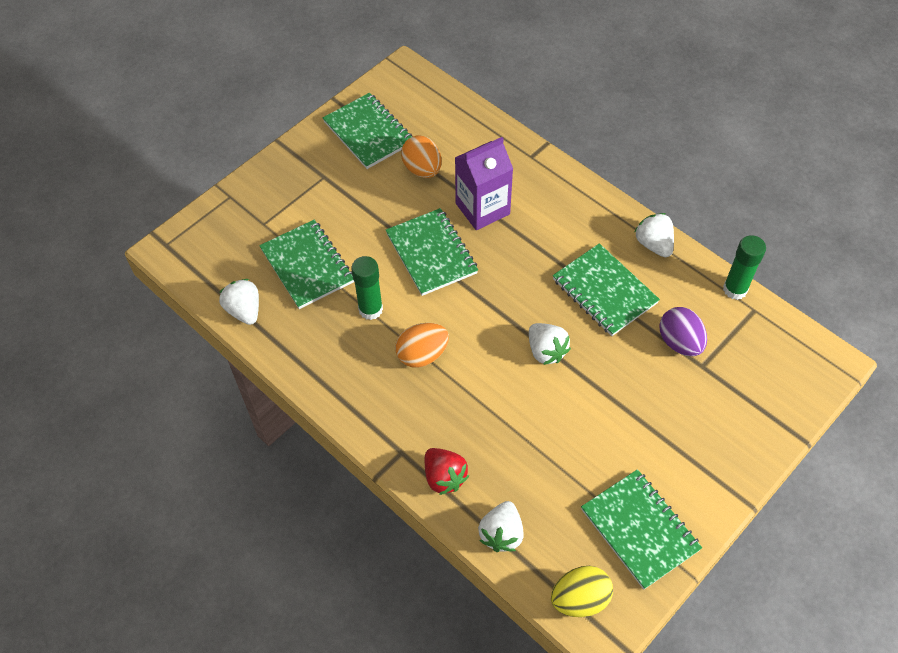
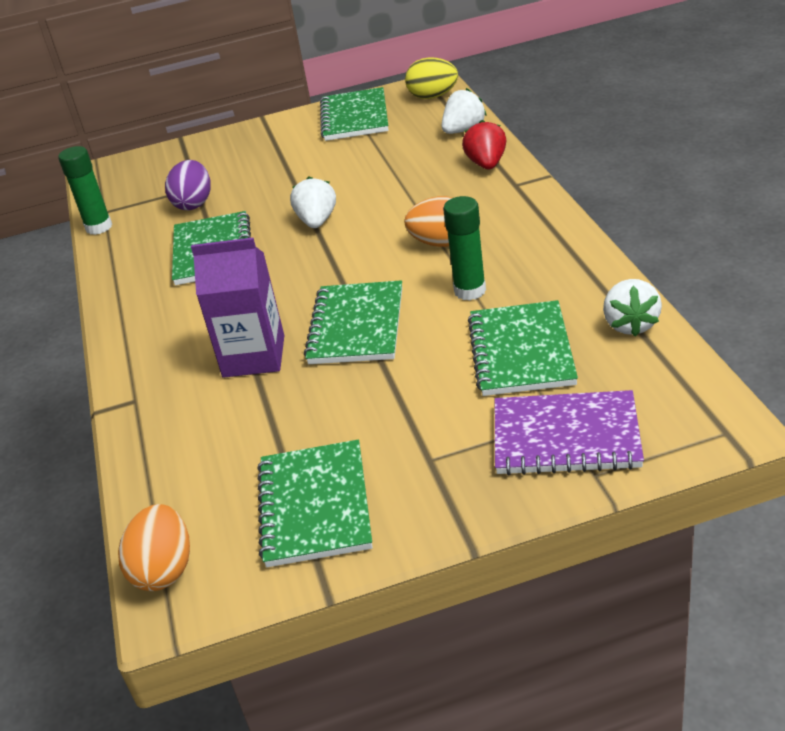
camera: 145 degrees left, 20 degrees down
(254, 213) = (566, 437): none -> purple notebook
(422, 169) = (283, 425): orange egg -> orange egg (164, 570)
(654, 244) = (119, 276): white strawberry -> none

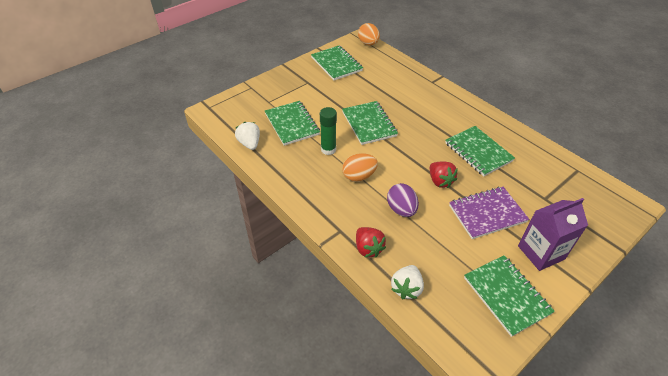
camera: 150 degrees right, 10 degrees up
(99, 227) = (564, 158): green glue stick -> none
(194, 204) = (529, 184): purple egg -> purple egg (401, 209)
(254, 356) = (402, 104): purple carton -> purple carton (541, 252)
(317, 221) = (440, 181): white strawberry -> red strawberry
(433, 96) = (463, 338): yellow egg -> none
(566, 437) = (264, 96): purple notebook -> purple notebook (487, 214)

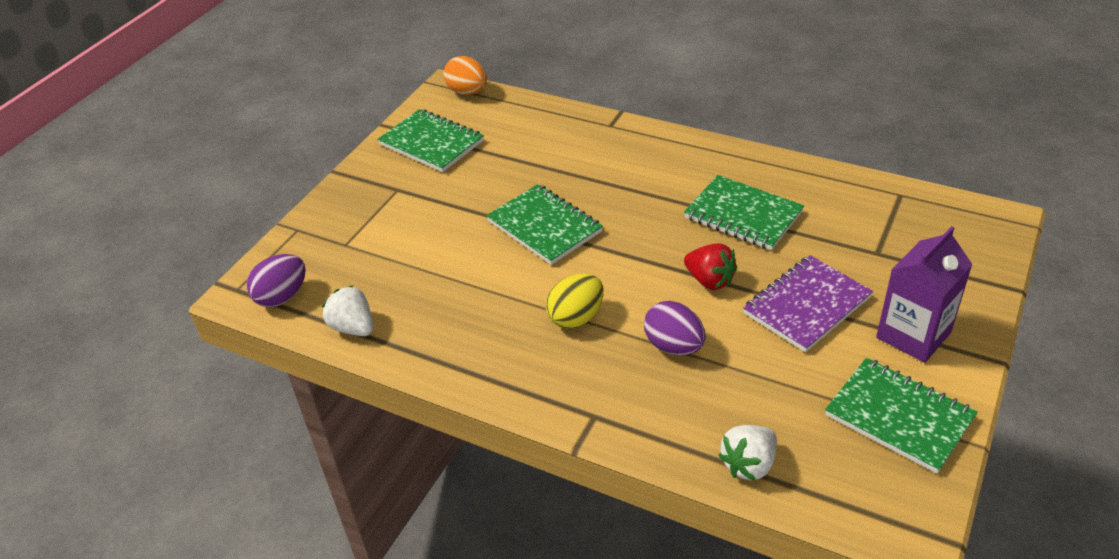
camera: 20 degrees left, 5 degrees down
(226, 117) = (282, 297): none -> purple egg
(292, 124) = (411, 269): green notebook -> none
(328, 149) = (499, 291): green glue stick -> none
(359, 176) = (576, 317): orange egg -> yellow egg
(368, 248) = (655, 426): red strawberry -> none
(406, 288) = (749, 464): white strawberry -> white strawberry turned 45 degrees clockwise

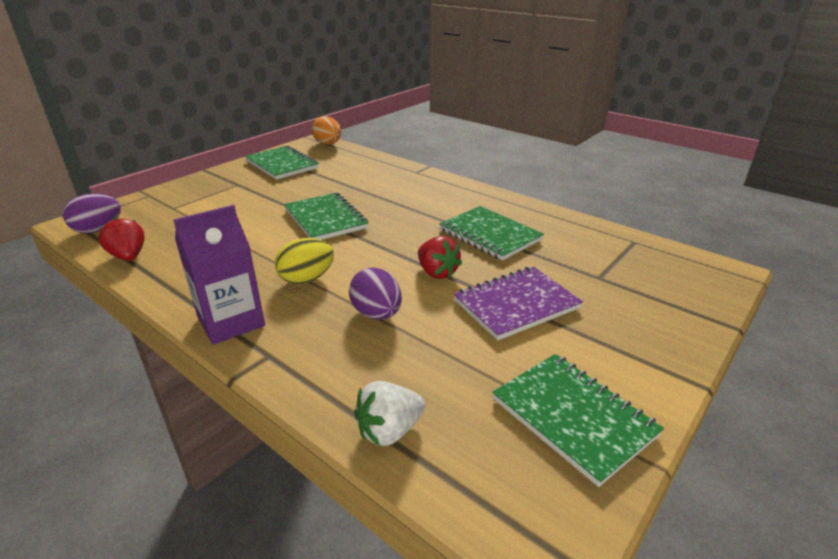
camera: 10 degrees right, 10 degrees down
(353, 327) = (128, 256): white strawberry -> red strawberry
(913, 335) = (613, 346): purple carton -> purple carton (231, 321)

